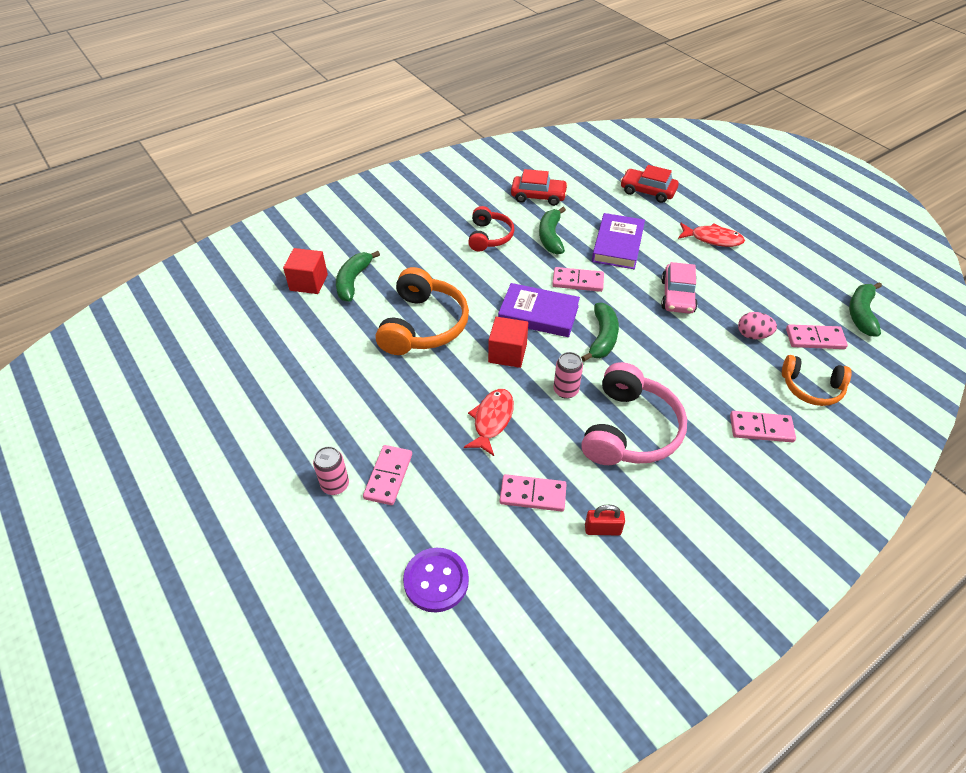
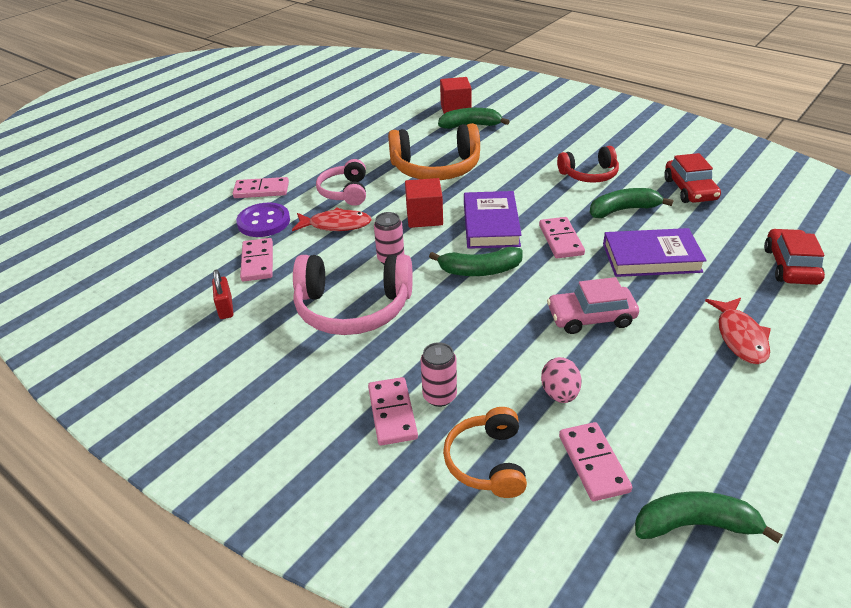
camera: 75 degrees right, 10 degrees down
(335, 485) = (248, 171): pink can -> pink can (439, 396)
(431, 403) = (345, 192): none -> pink headphones
(436, 580) = (167, 232): purple button -> purple button (264, 222)

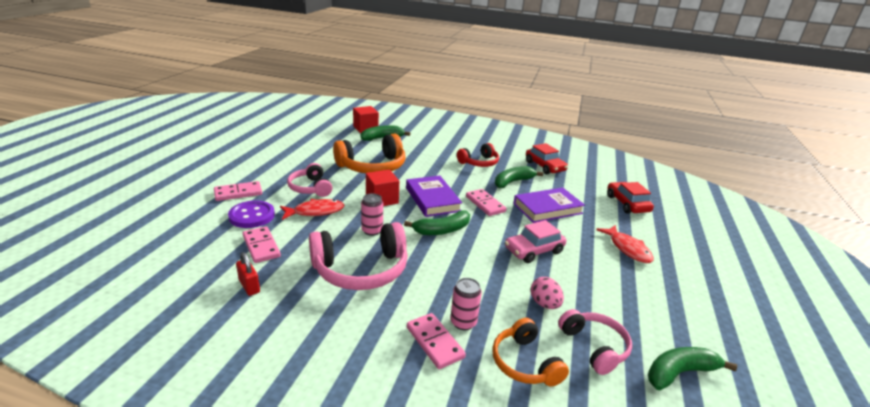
camera: 25 degrees left, 10 degrees down
(593, 463) = (594, 347): pink domino -> pink headphones

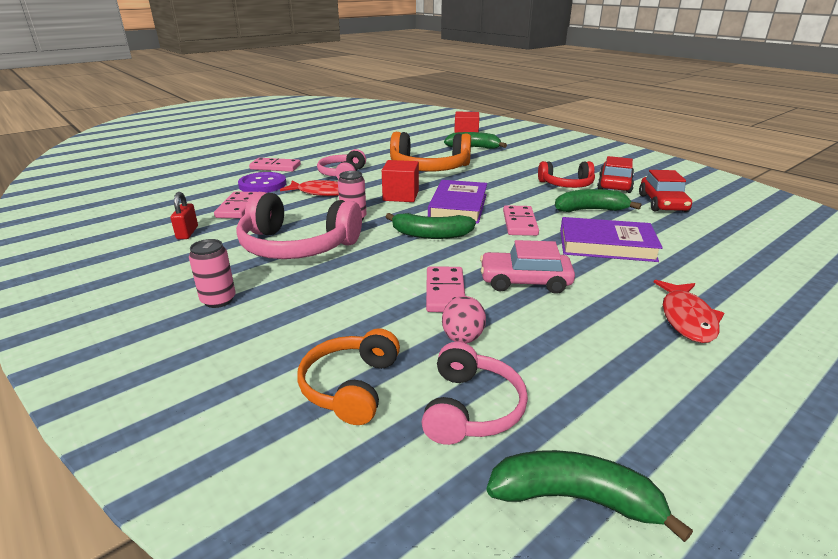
camera: 35 degrees right, 0 degrees up
(434, 342) = (279, 328): pink domino -> pink domino (445, 292)
(463, 322) = (335, 322): pink can -> pink can (218, 300)
(627, 204) = (759, 268): red car -> red car (614, 184)

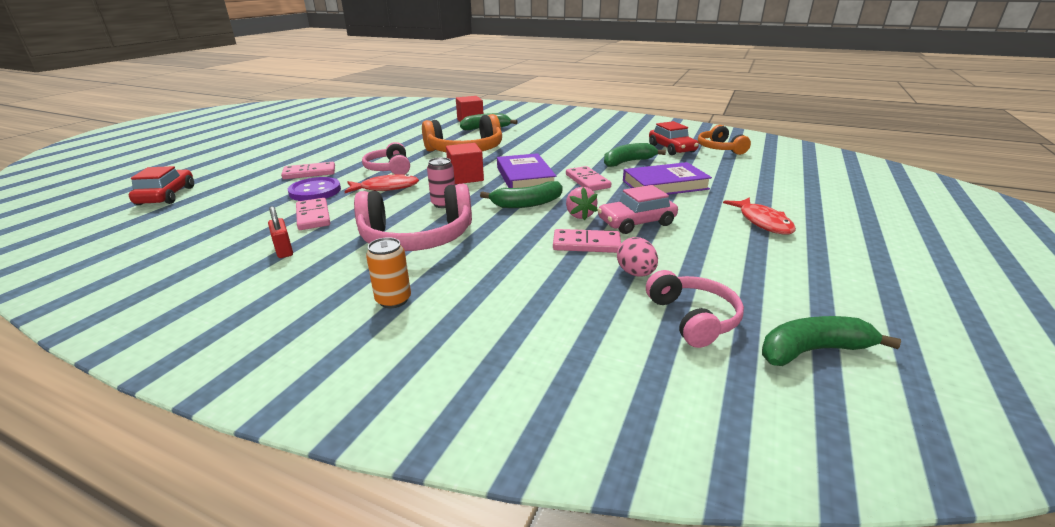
camera: 25 degrees left, 0 degrees up
(218, 300) = (393, 300): pink can -> orange can
(351, 386) = (592, 331): orange headphones -> orange headphones (720, 148)
(445, 292) = (586, 244): pink domino -> pink domino turned 60 degrees counterclockwise
(471, 259) = (579, 215): none -> pink strawberry
(566, 185) = (591, 146): red headphones -> none
(614, 184) = (626, 140): red car -> red car (166, 196)

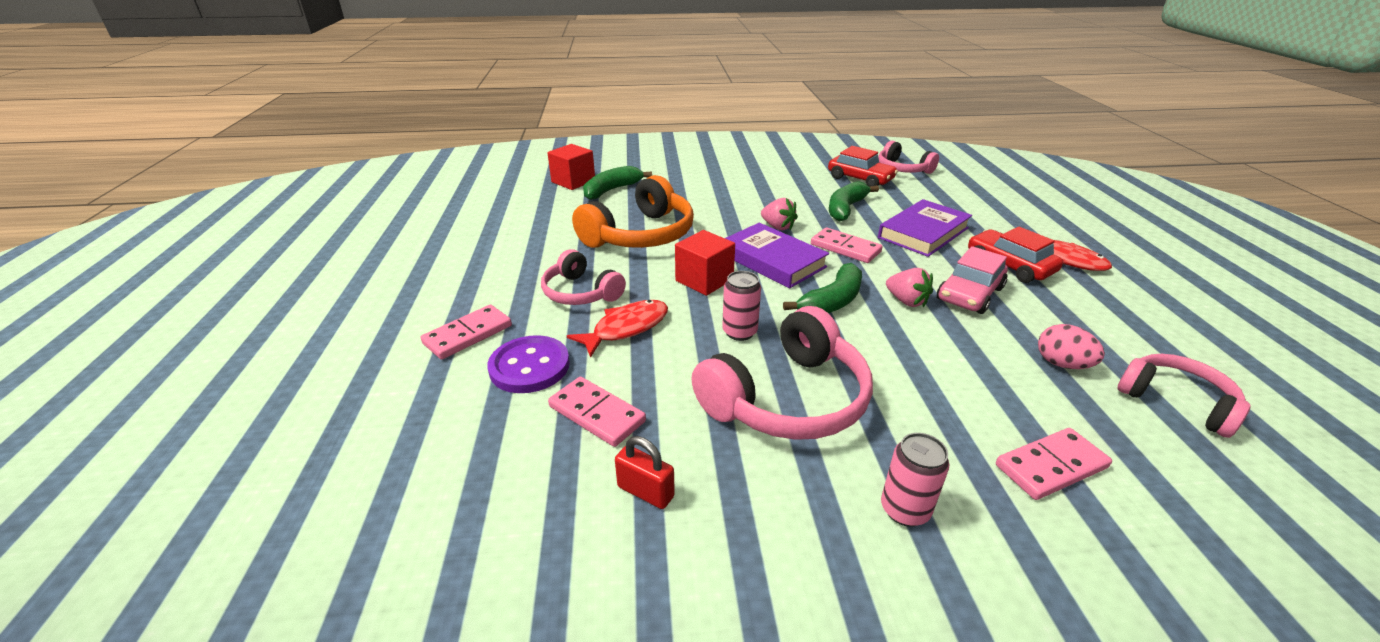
camera: 30 degrees left, 5 degrees up
(166, 196) = (263, 463): red car -> red car (1009, 265)
(393, 300) = (904, 510): orange can -> pink can
(559, 162) = (778, 227): none -> pink strawberry
(586, 244) = (969, 341): pink domino -> pink domino (1051, 466)
(720, 148) = (902, 169): orange headphones -> pink headphones
(812, 350) = (1289, 400): green banana -> none

